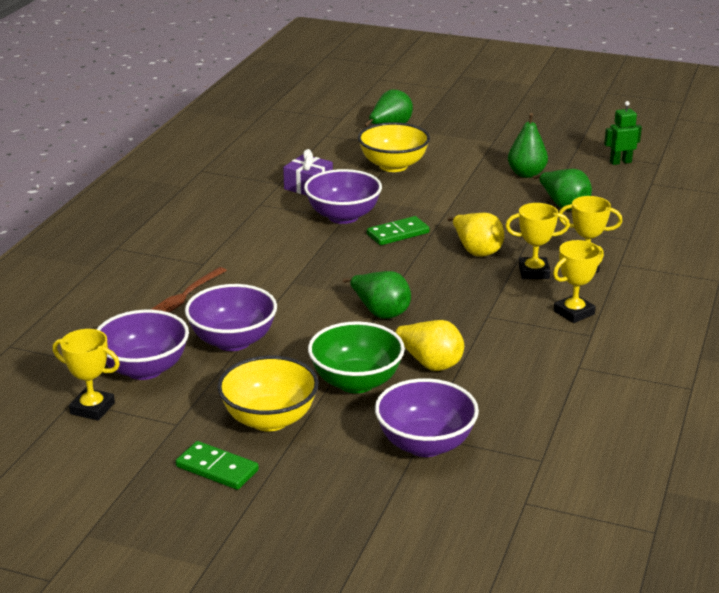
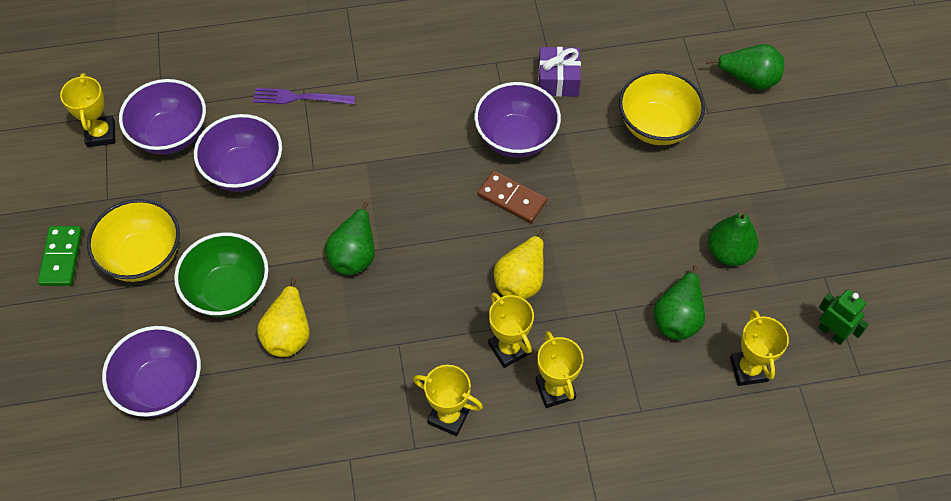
camera: 60 degrees right, 30 degrees up
(186, 294) = (300, 98): brown fork -> purple fork
(398, 233) = (511, 199): green domino -> brown domino
(626, 195) = (749, 369): none -> yellow trophy

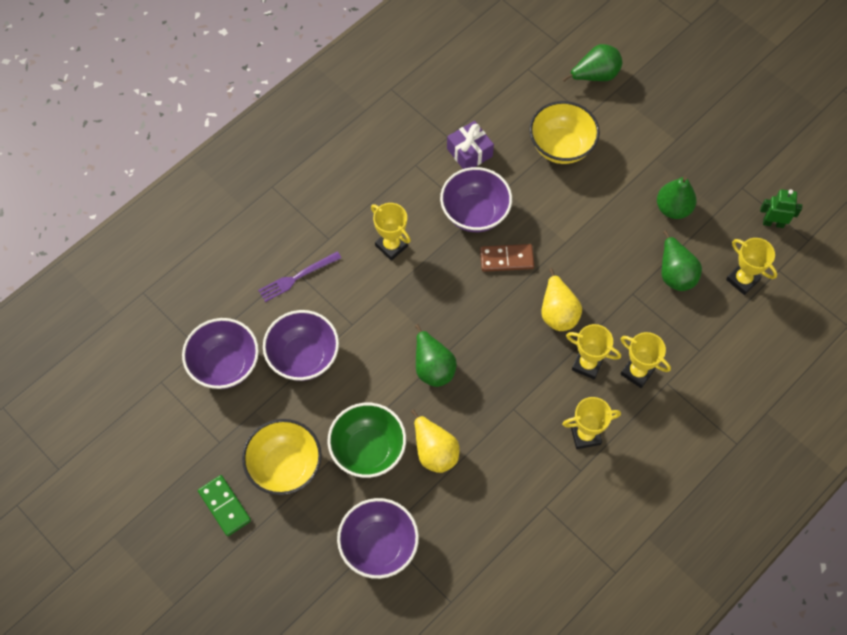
camera: 35 degrees left, 5 degrees up
(101, 134) = (170, 397): yellow trophy -> yellow trophy (391, 246)

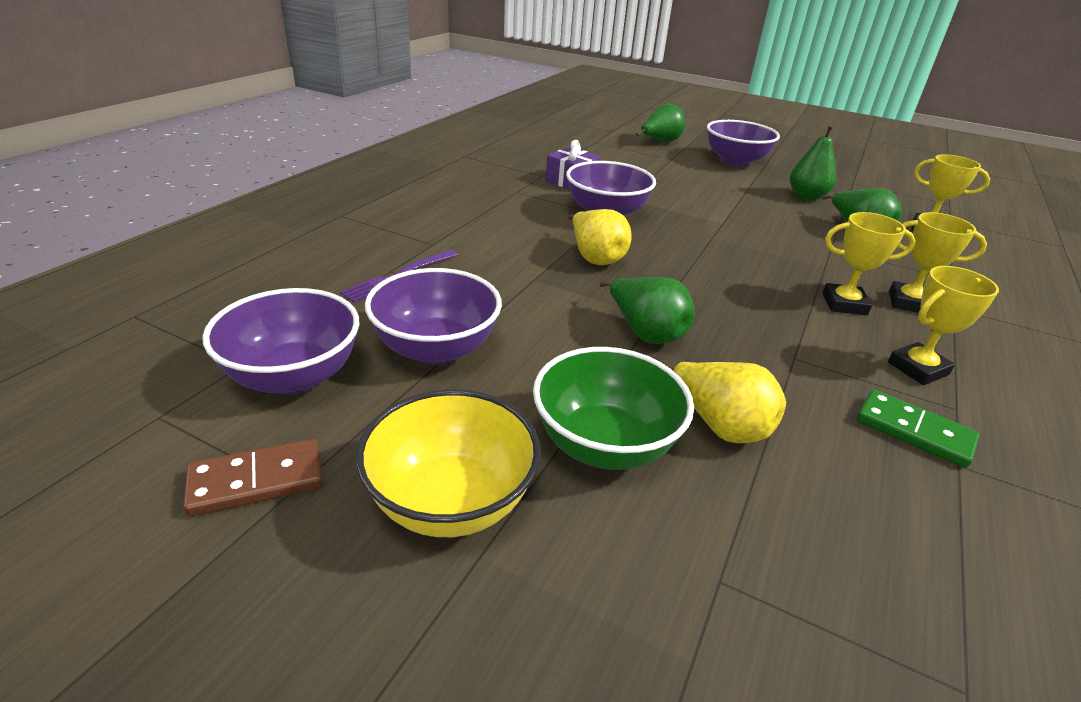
camera: 20 degrees left, 30 degrees down
(224, 506) = (321, 611): green domino -> green domino (914, 431)
(379, 546) = (724, 607): purple bowl -> purple bowl (735, 161)
(391, 246) = (520, 242): yellow trophy -> none
(506, 259) = (668, 238): brown domino -> brown domino (257, 481)
(558, 312) = (765, 269): yellow pear -> yellow pear (595, 257)
(561, 147) = (663, 173): yellow bowl -> none
(773, 223) = (906, 197): green robot -> none

